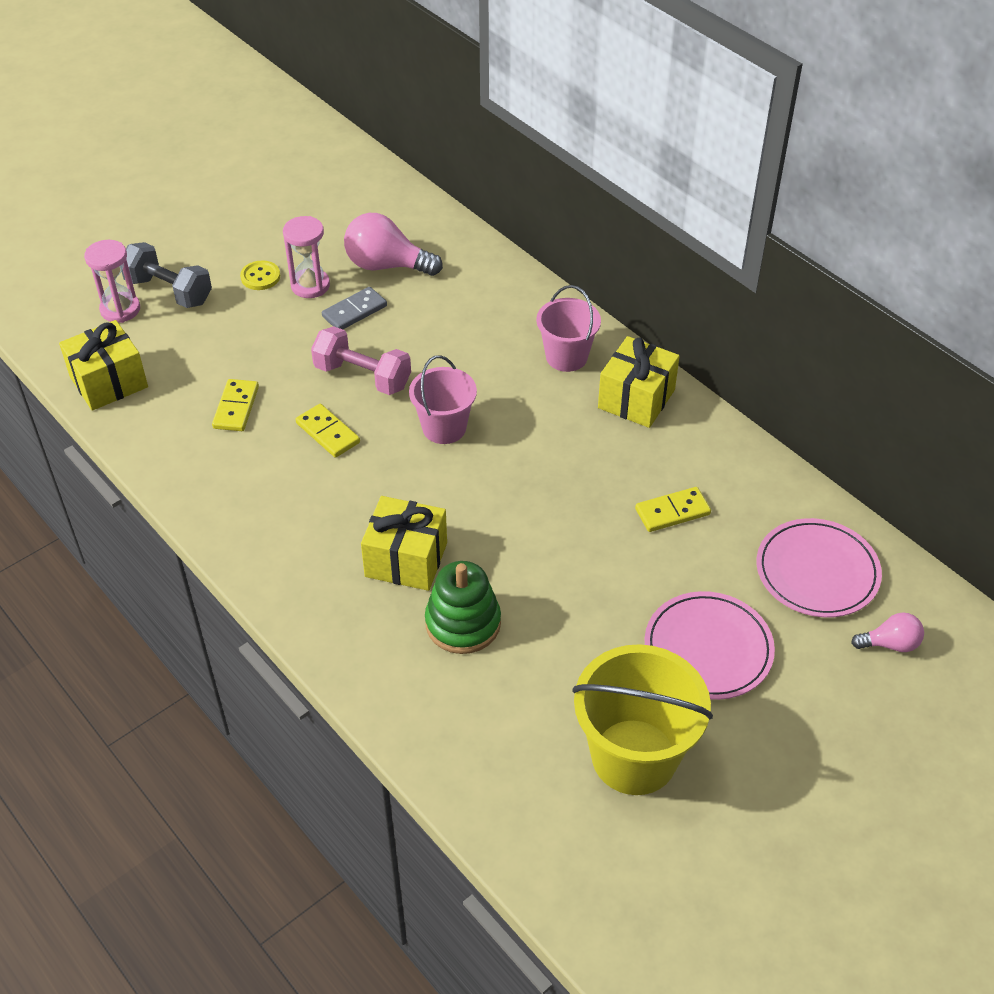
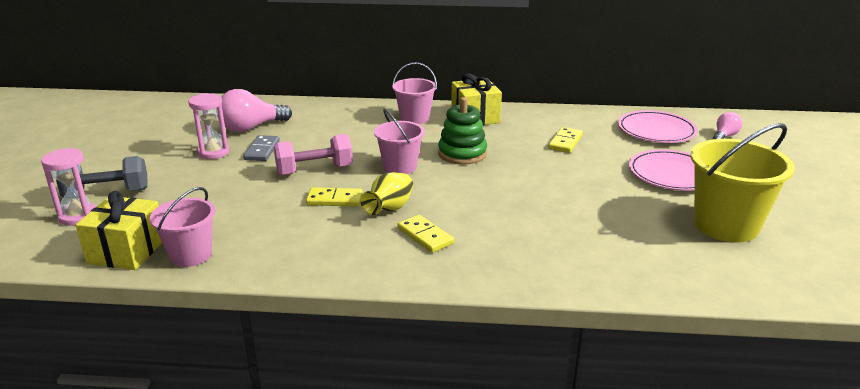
camera: 45 degrees left, 20 degrees down
(144, 422) = (190, 255): none -> pink bucket
(236, 407) = (251, 218): yellow domino -> yellow domino (425, 236)
(260, 277) = (170, 162): yellow button -> none
(356, 481) = (389, 209): none -> yellow vase
(406, 560) = (478, 222): yellow gift -> none
(463, 623) = (556, 228): green stacking toy -> green stacking toy (462, 154)

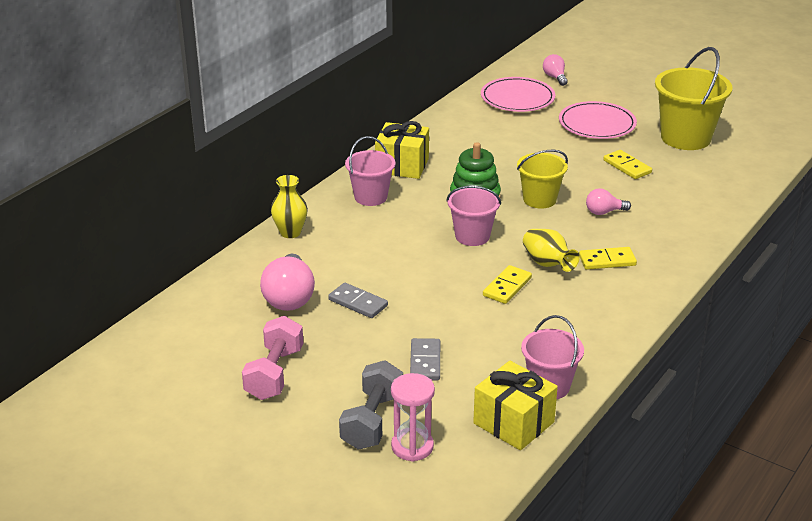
camera: 60 degrees left, 5 degrees up
(197, 193) = (425, 362): none -> grey domino
(213, 152) = (332, 334): pink hourglass -> none
(314, 170) = (436, 283): pink dumbbell -> pink dumbbell (274, 374)
(336, 107) = (290, 232): none -> yellow vase
(495, 180) = (539, 199): none -> yellow bucket
(512, 214) = (604, 212): none -> pink light bulb
(565, 142) = (499, 143): yellow domino -> yellow domino (627, 167)

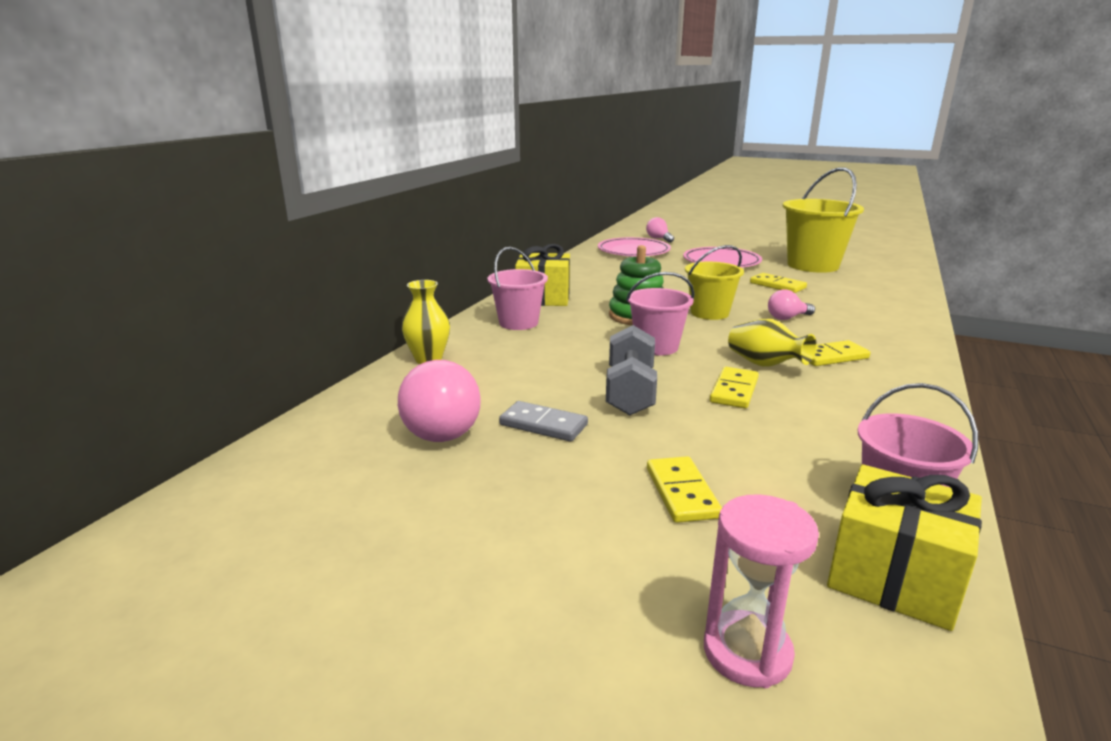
camera: 10 degrees left, 10 degrees down
(274, 374) = (437, 538): pink dumbbell -> none
(372, 421) = (643, 606): grey dumbbell -> grey dumbbell (630, 392)
(425, 362) = (682, 492): grey domino -> yellow domino

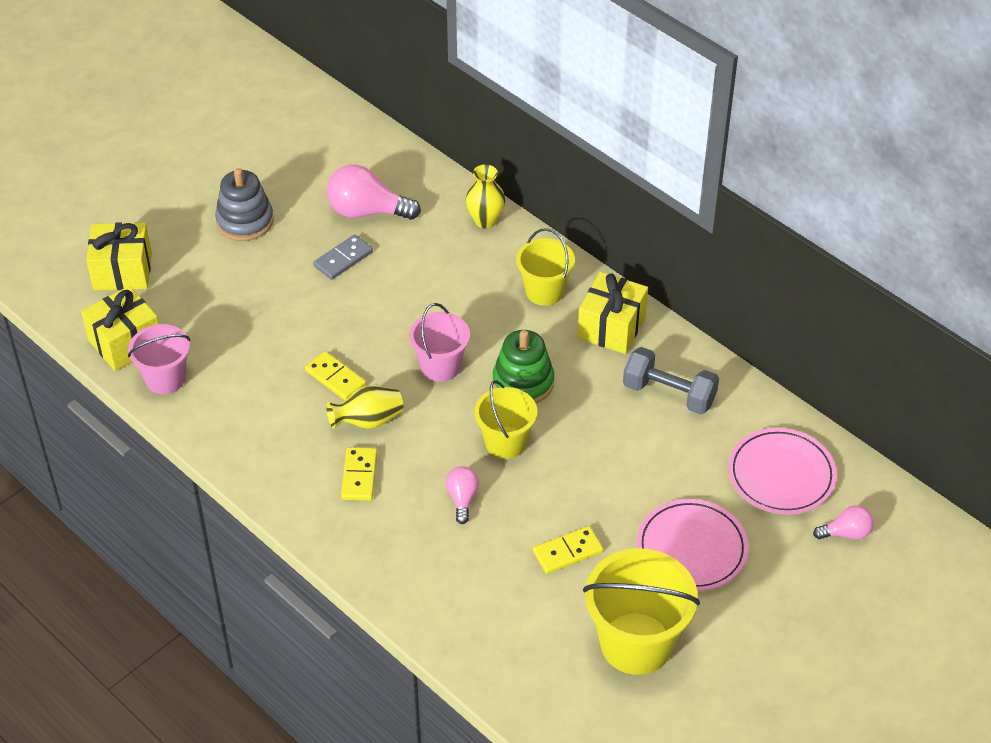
camera: 110 degrees right, 25 degrees up
(512, 528) = (245, 221): none -> grey stacking toy
(518, 323) = (544, 291): pink bucket -> yellow bucket
(630, 392) = (366, 318): grey dumbbell -> grey dumbbell (669, 394)
(682, 492) = (234, 296): yellow domino -> none
(747, 652) = (122, 271): pink hourglass -> yellow gift

